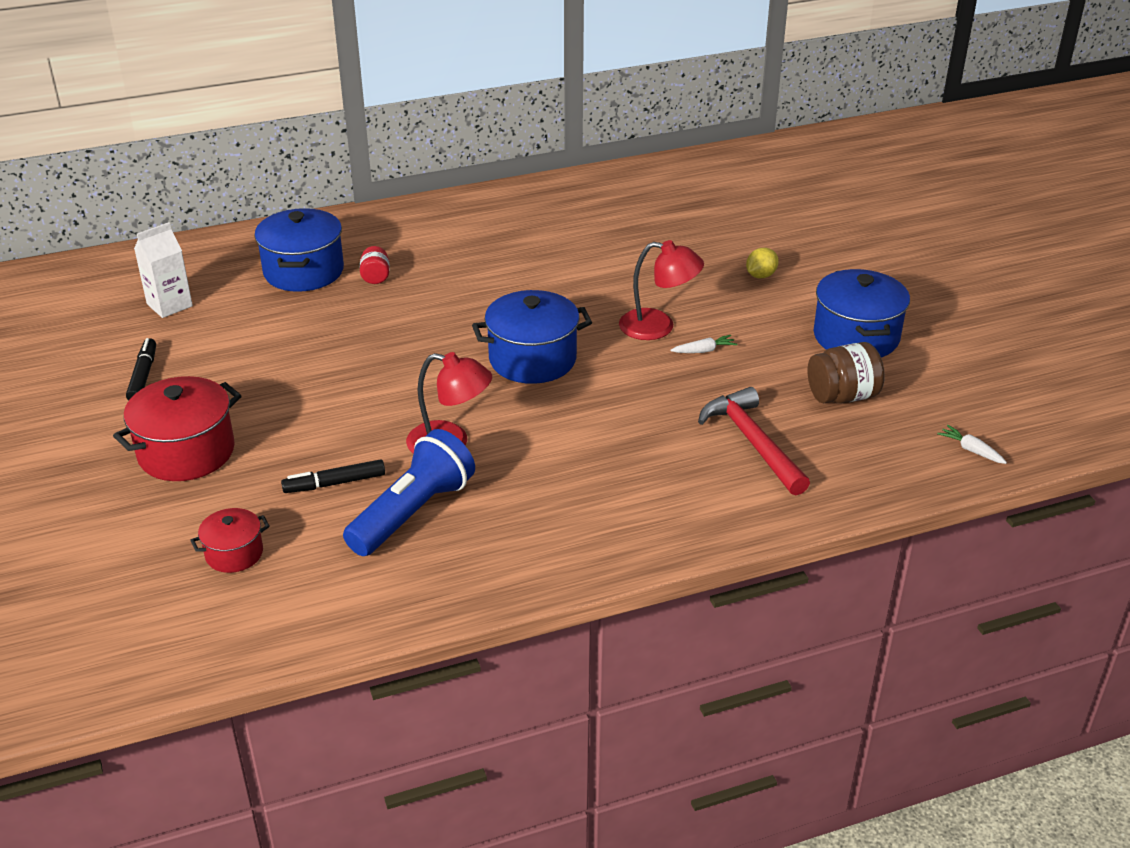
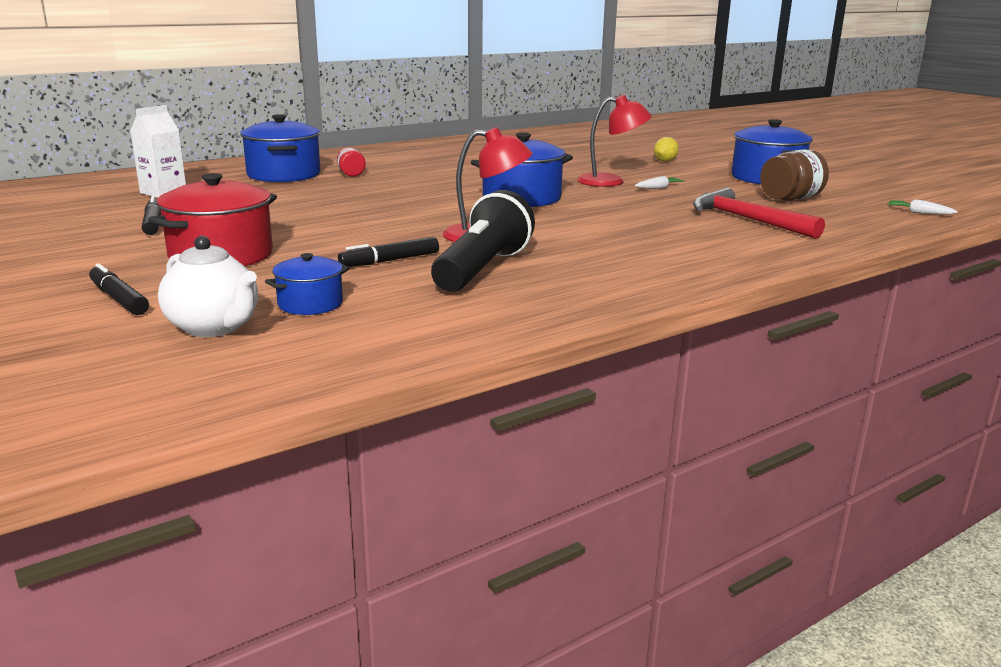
camera: 15 degrees left, 15 degrees down
(81, 521) = (119, 299): none -> black marker
(145, 580) = (214, 327): none -> white teapot
(234, 553) = (310, 304): red pot -> blue pot
(412, 513) = (482, 269): blue flashlight -> black flashlight

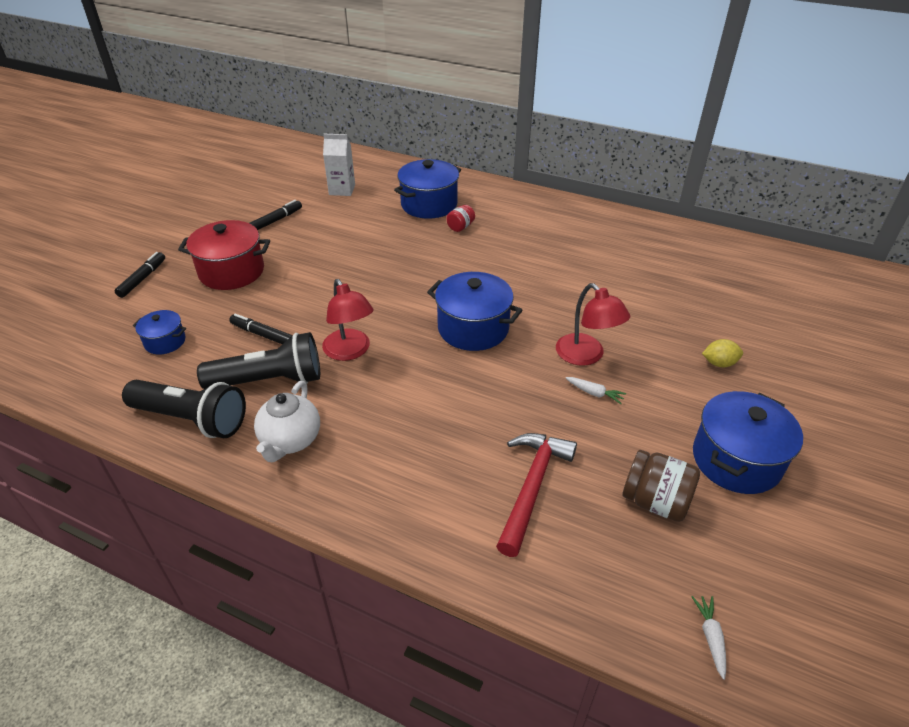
camera: 60 degrees right, 20 degrees up
(214, 327) = (114, 328): white teapot -> white teapot (290, 440)
(499, 309) = (191, 419): none -> black flashlight

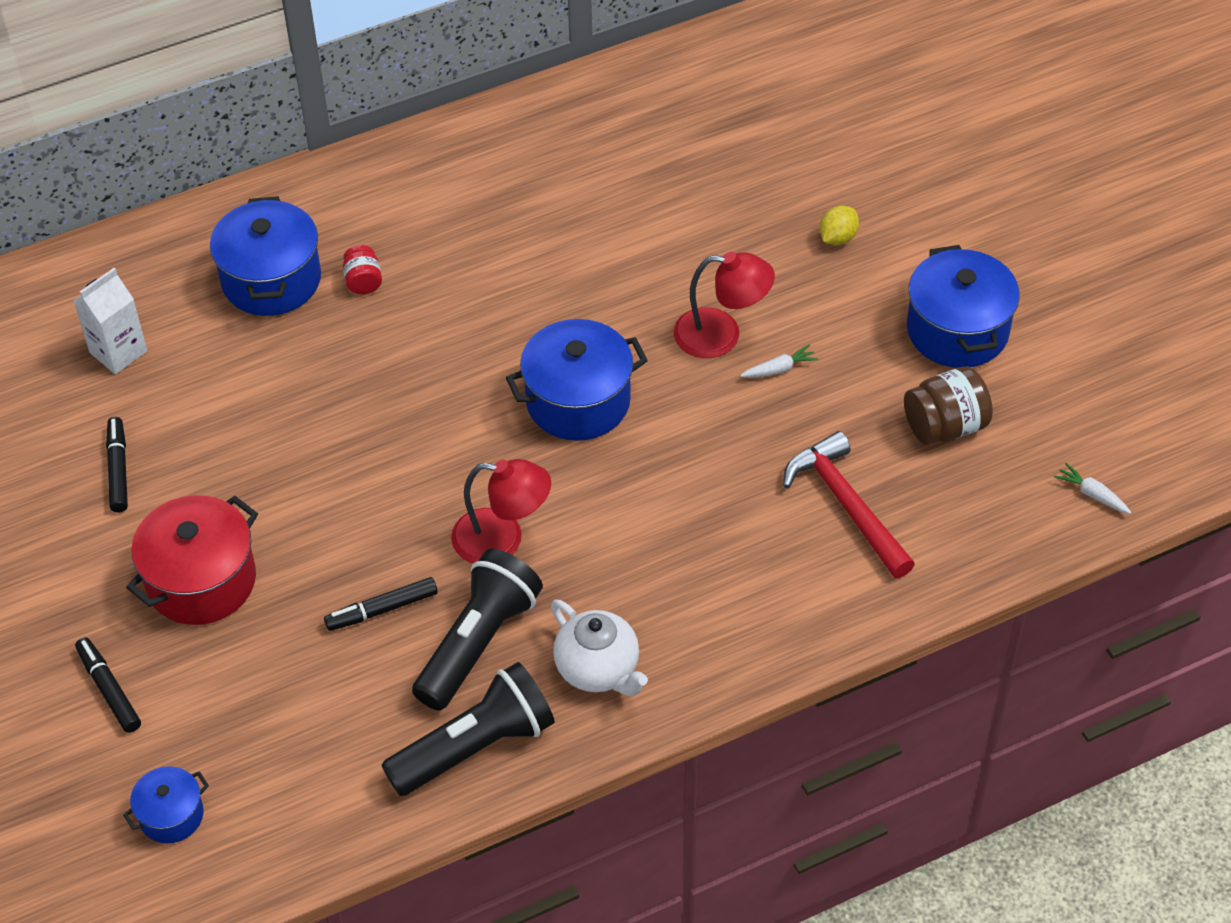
camera: 50 degrees left, 10 degrees up
(165, 342) = (292, 718): blue pot -> blue pot (171, 815)

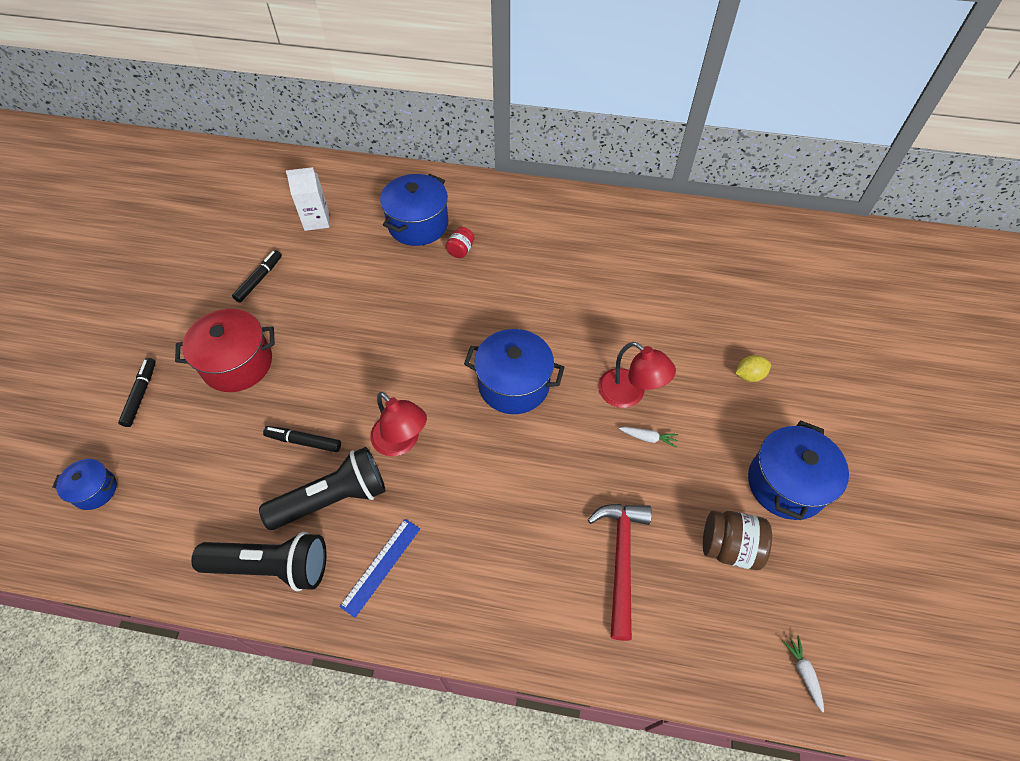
camera: 35 degrees right, 5 degrees up
(598, 669) = (381, 566): white teapot -> blue ruler

